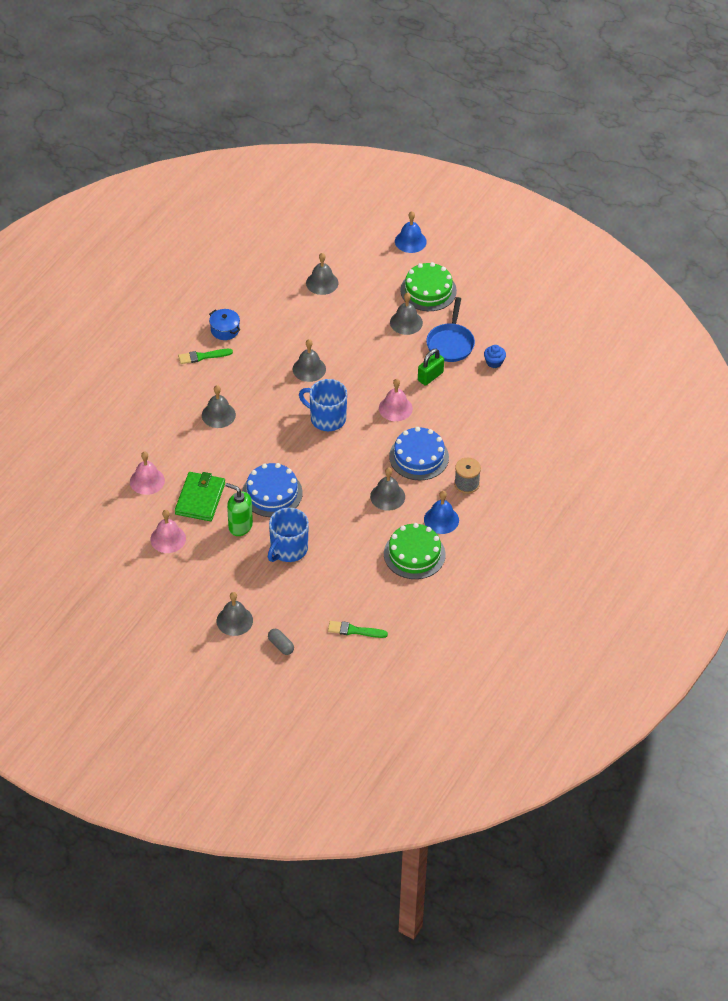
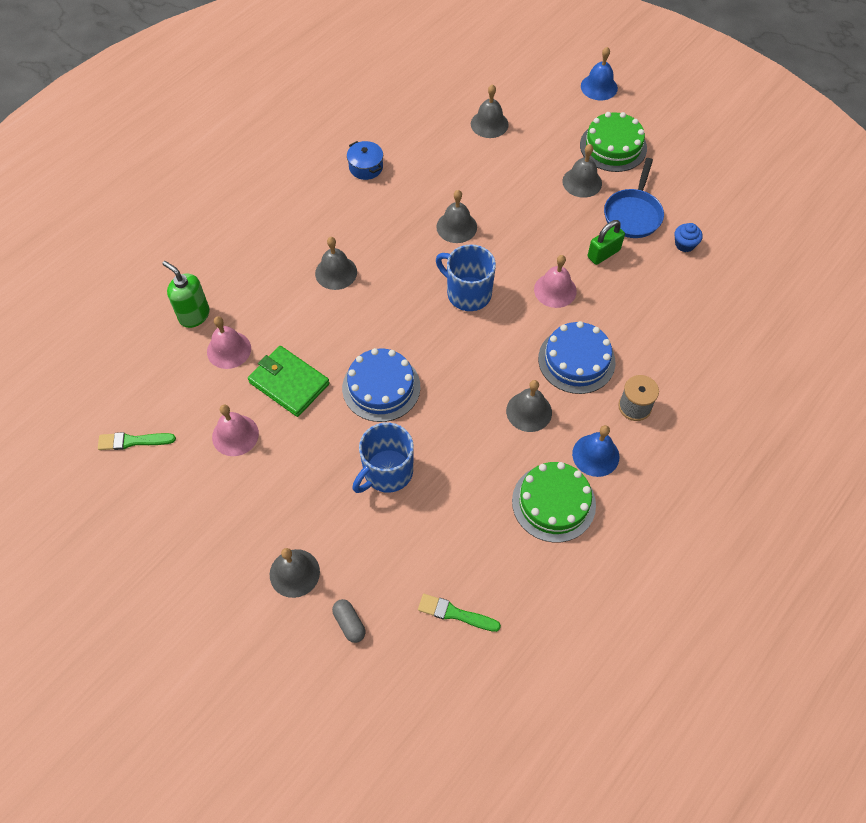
camera: 10 degrees right, 10 degrees up
(200, 498) = (289, 383): green wallet -> green wallet turned 75 degrees counterclockwise
(202, 356) = (333, 196): green brush -> green brush (133, 441)
(240, 526) = (331, 429): green soap dispenser -> green soap dispenser (194, 315)

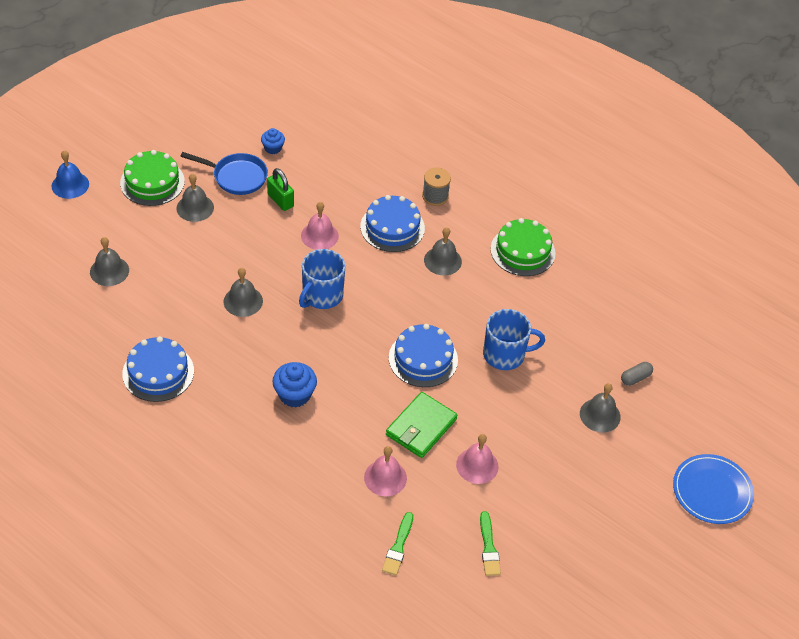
camera: 95 degrees left, 10 degrees down
(172, 699) = (712, 491): none -> blue plate
(194, 315) = (344, 511): green soap dispenser -> none
(336, 272) = (294, 395): grey bell -> blue cupcake
(366, 167) = (158, 372): blue pot -> blue cake
(387, 472) = (505, 355): blue mug -> blue mug turned 45 degrees counterclockwise
(455, 613) = (618, 313): green brush -> green brush (398, 546)
(595, 455) = (480, 223): blue bell -> none

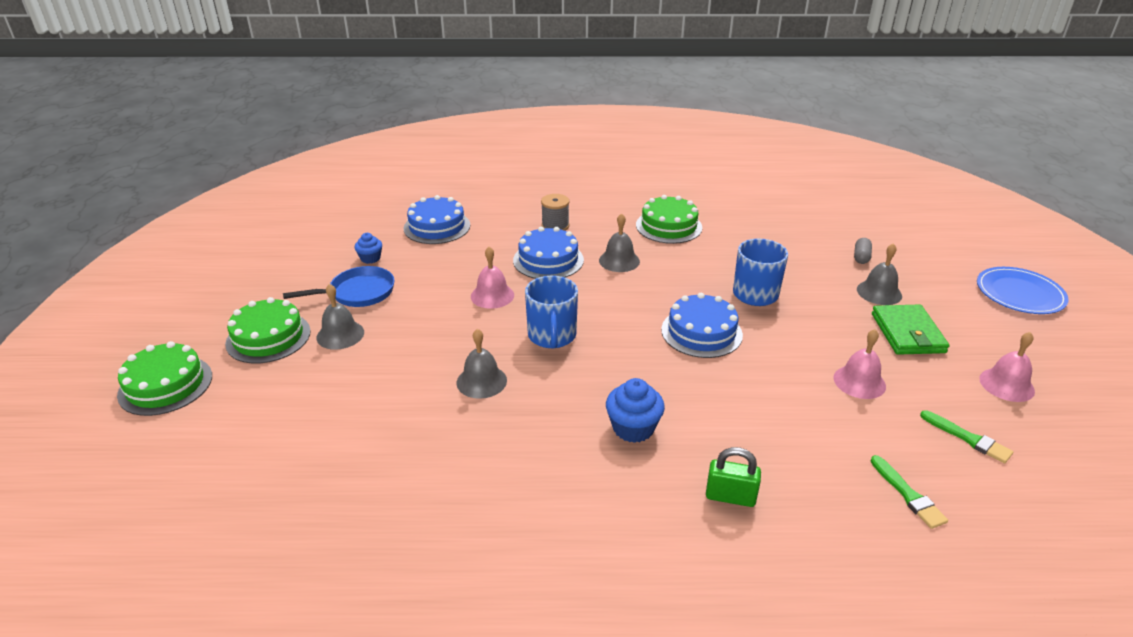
camera: 35 degrees left, 15 degrees down
(70, 185) = (165, 385): blue bell -> green cake
(109, 271) = (297, 436): grey bell -> none
(158, 372) = (465, 499): blue cake -> blue cake (437, 227)
(280, 200) = (423, 289): green padlock -> green padlock (730, 496)
(385, 477) = (808, 443): pink bell -> pink bell (1006, 384)
(421, 427) = (775, 382): green wallet -> green wallet (907, 333)

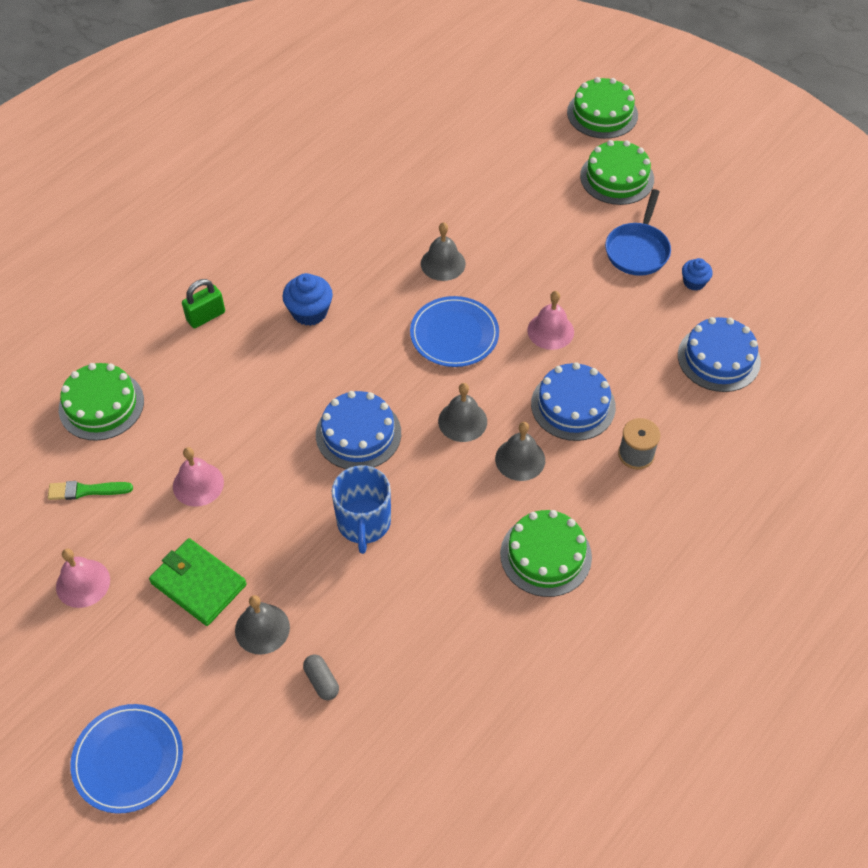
camera: 130 degrees right, 20 degrees up
(340, 334) = (582, 216): grey bell -> grey bell (462, 421)
(552, 336) = (454, 334): blue mug -> blue plate
(908, 495) = (101, 405): green brush -> green cake

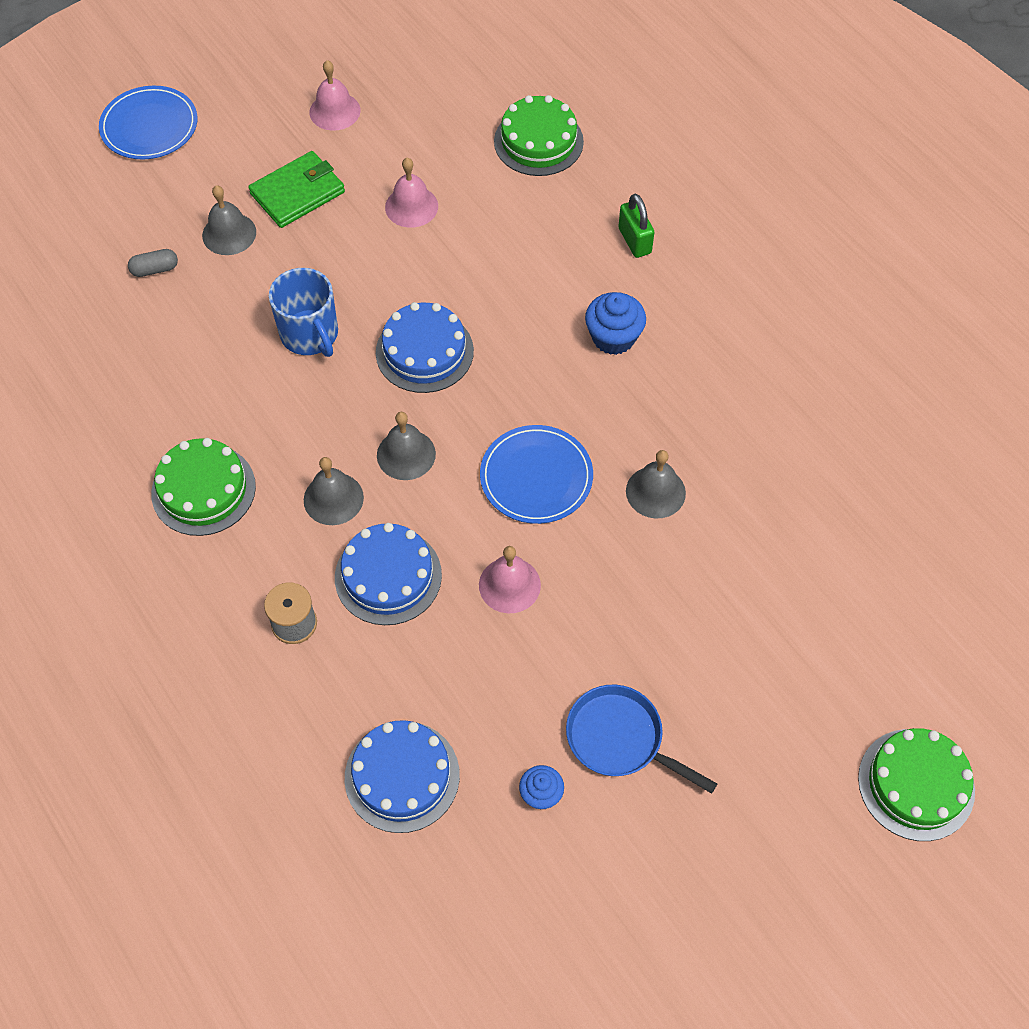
camera: 105 degrees right, 5 degrees up
(86, 490) = (437, 121): green brush -> none
(364, 523) = (310, 335): blue mug -> blue mug turned 135 degrees counterclockwise
(617, 177) = (770, 759): green cake -> none

